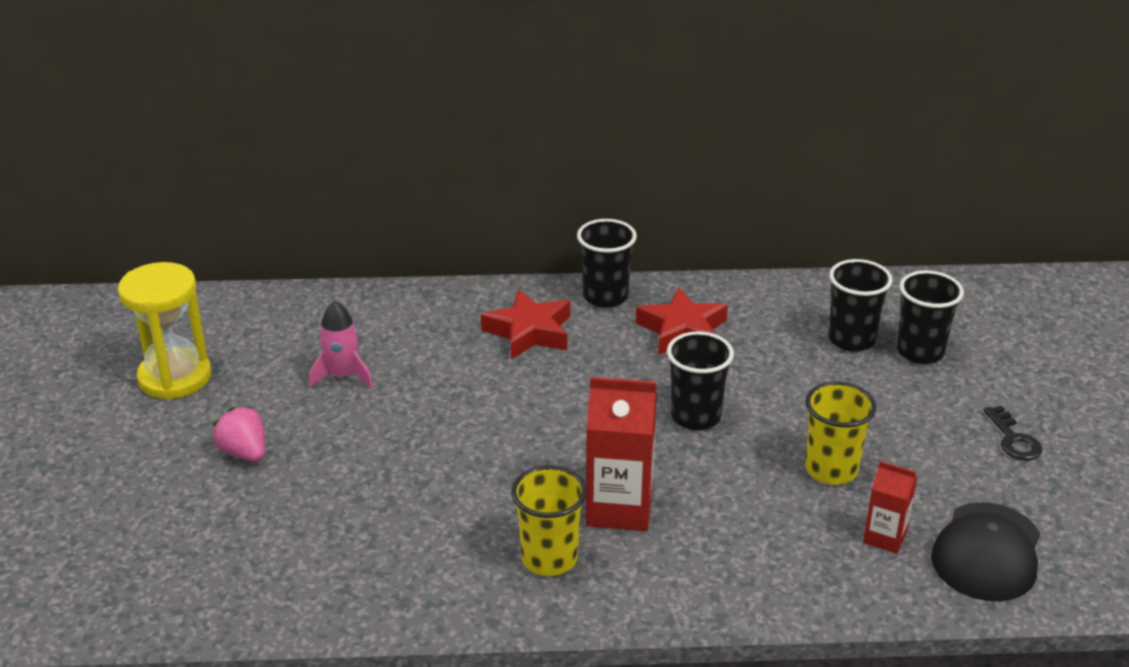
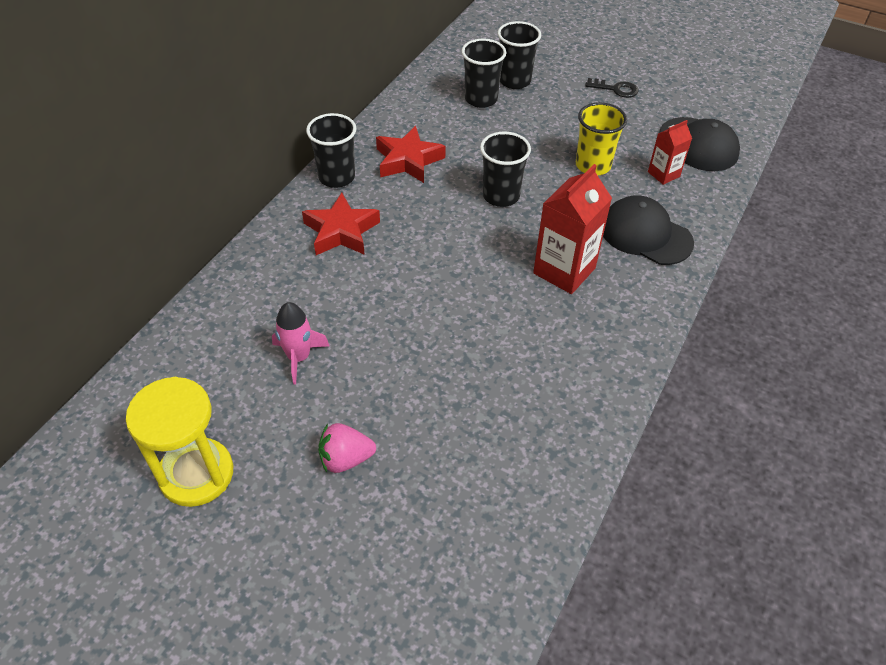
camera: 60 degrees left, 15 degrees up
(549, 558) = (591, 326): yellow cup -> none
(748, 556) = (645, 234): none -> black cap

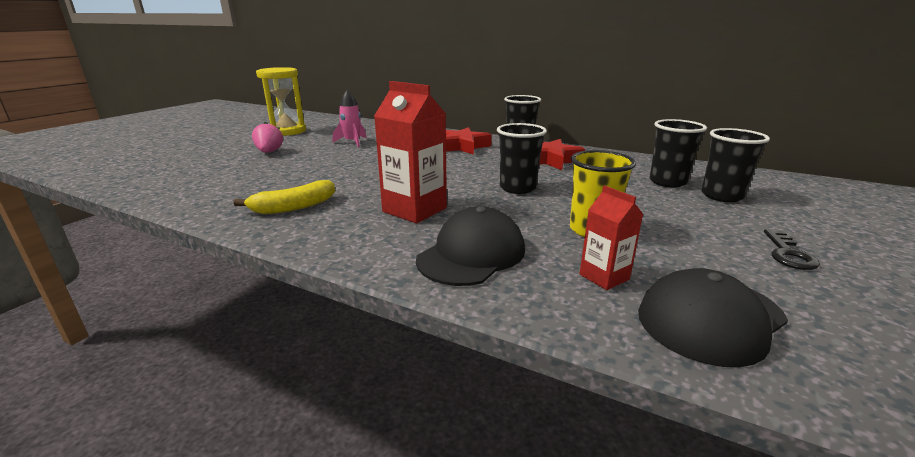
camera: 90 degrees right, 25 degrees down
(567, 368) = (294, 207): none -> yellow banana

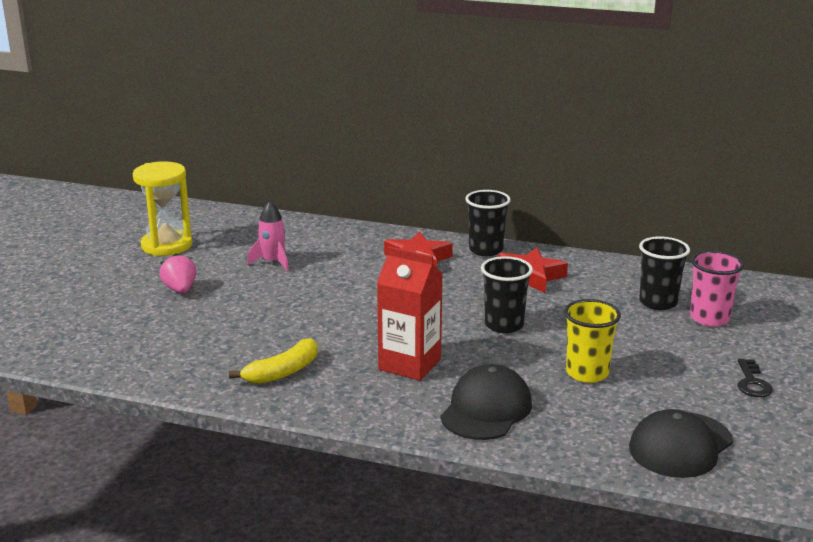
camera: 10 degrees left, 0 degrees up
(604, 277) = (601, 420): red carton -> none
(721, 196) = (709, 318): black cup -> pink cup

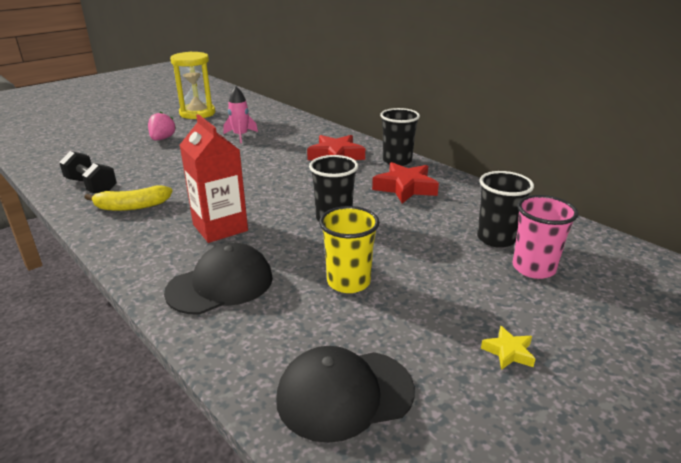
camera: 30 degrees right, 5 degrees up
(195, 366) = (91, 186): none -> black dumbbell
(752, 383) = (508, 352): black key -> yellow star

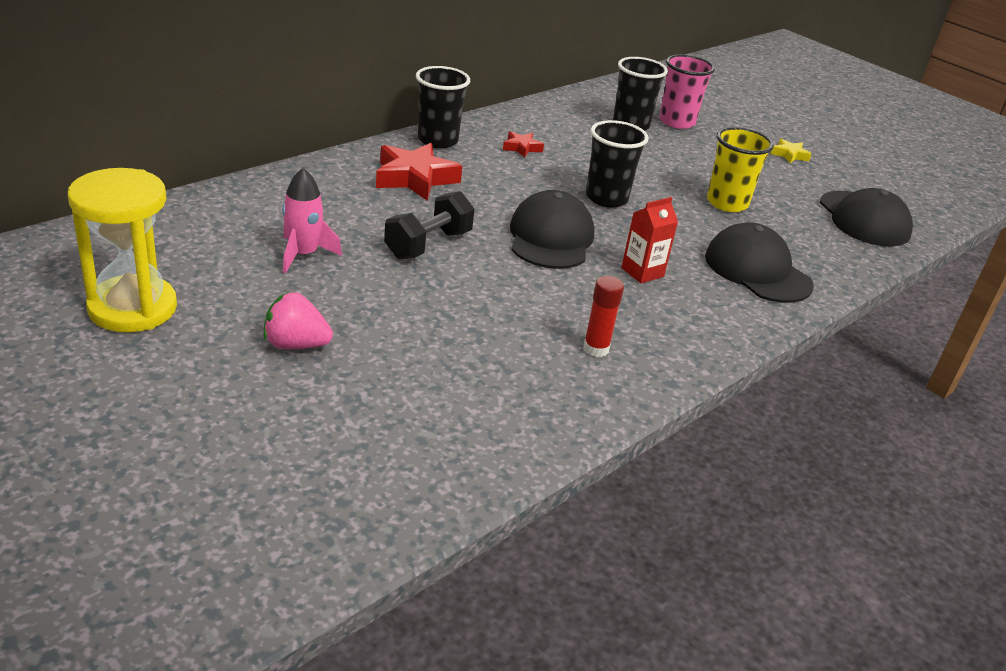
camera: 95 degrees left, 5 degrees up
(91, 186) = (526, 403): black dumbbell -> black dumbbell (428, 244)
(132, 206) = (596, 349): yellow banana -> red glue stick
(220, 227) = (642, 272): red carton -> red carton, size x0.56
(266, 196) = (550, 238): none -> black cap
(405, 188) = (521, 148): red star -> red star, size x0.51

